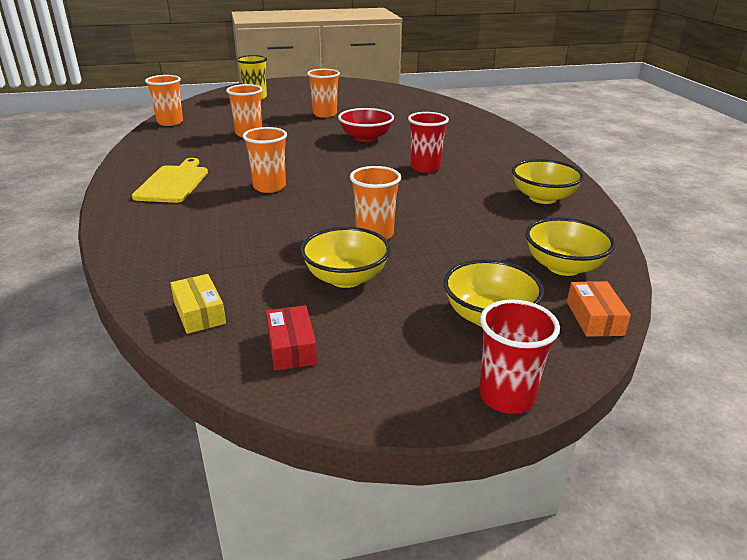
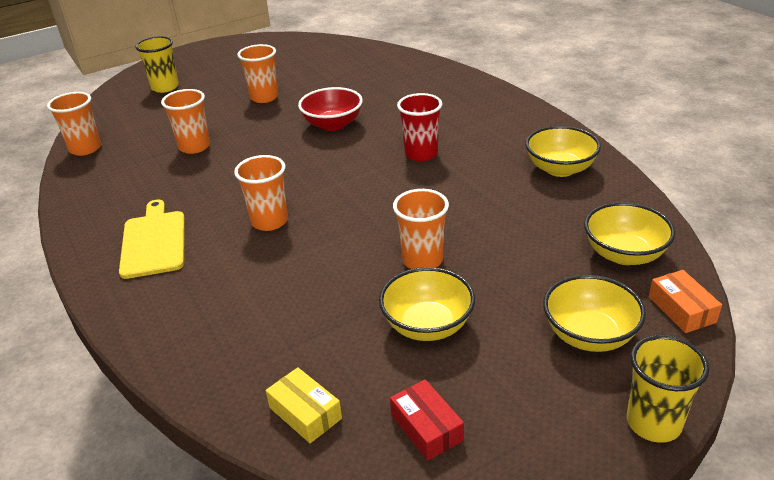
camera: 15 degrees left, 5 degrees up
(506, 396) = (653, 423): red cup -> yellow cup

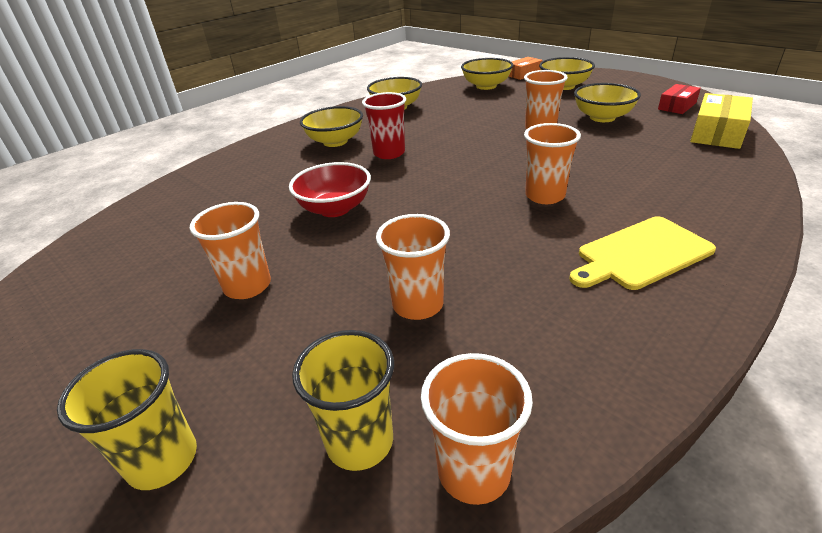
camera: 105 degrees left, 0 degrees up
(305, 413) = (717, 133): yellow box -> yellow box, size x1.58
(471, 127) = (335, 141): none -> yellow bowl
(653, 423) = (607, 73): yellow cup -> yellow cup (360, 441)

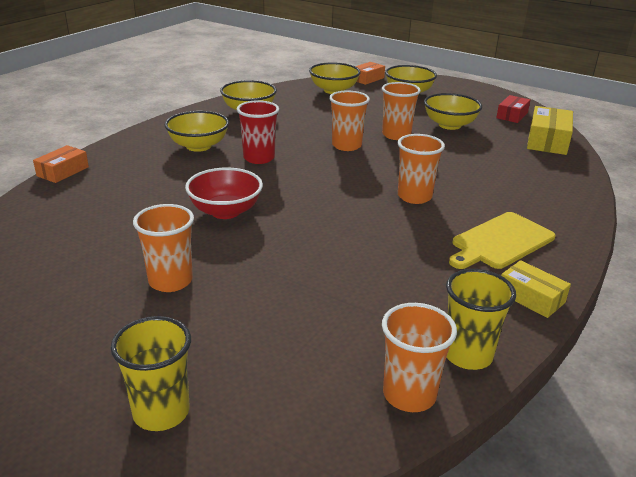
camera: 15 degrees left, 5 degrees down
(201, 166) = (63, 171): none -> orange box
(360, 441) = (318, 385): yellow cup -> yellow cup (467, 355)
(418, 304) = (331, 288): orange cup -> orange cup (346, 145)
(672, 333) = (531, 297): none -> yellow box

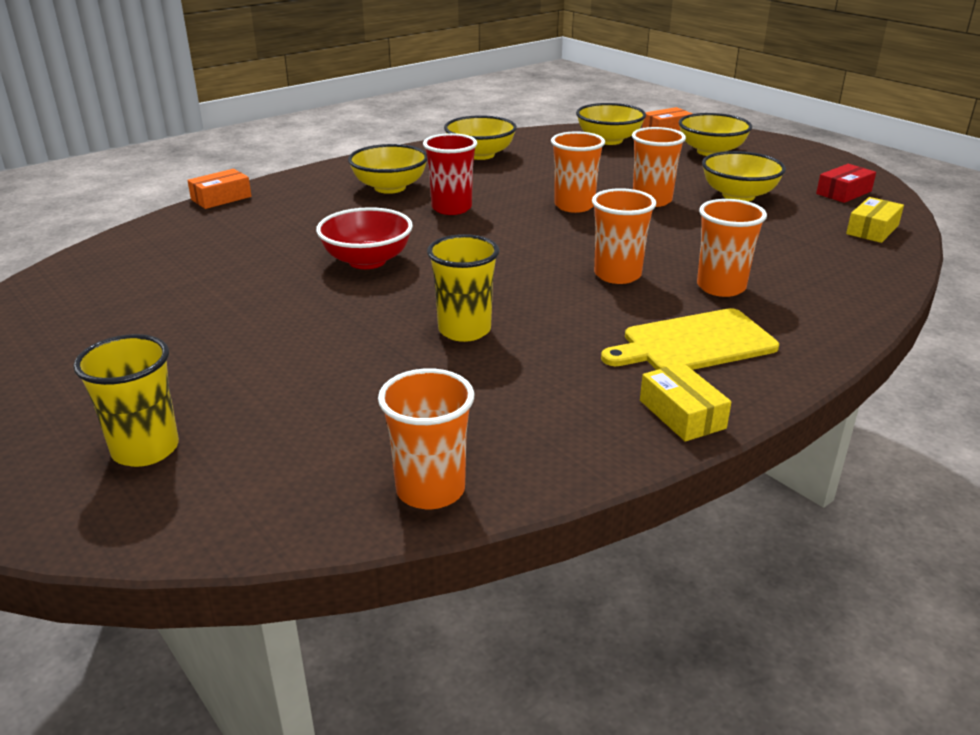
camera: 20 degrees right, 0 degrees up
(170, 281) = (251, 324): orange cup -> orange cup (721, 287)
(467, 355) = (539, 462): yellow cup -> yellow cup (464, 330)
(547, 141) = (872, 230): yellow box -> yellow box, size x0.63

